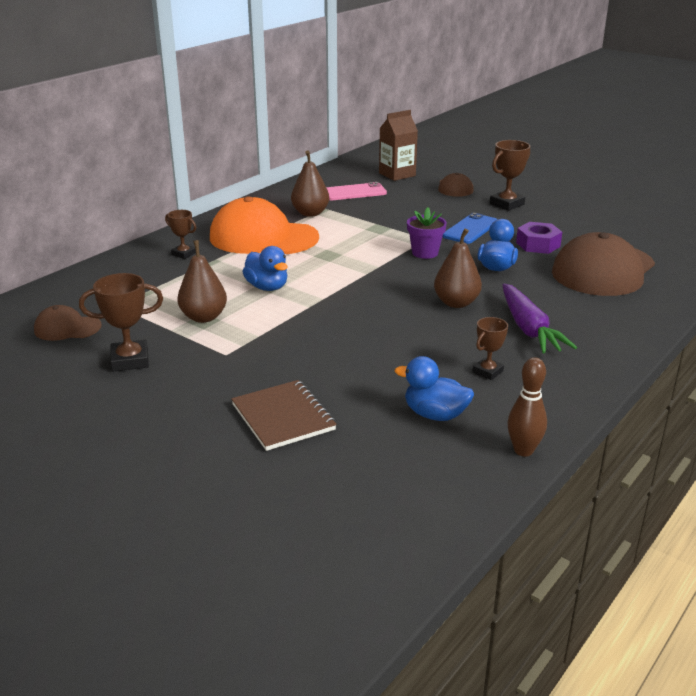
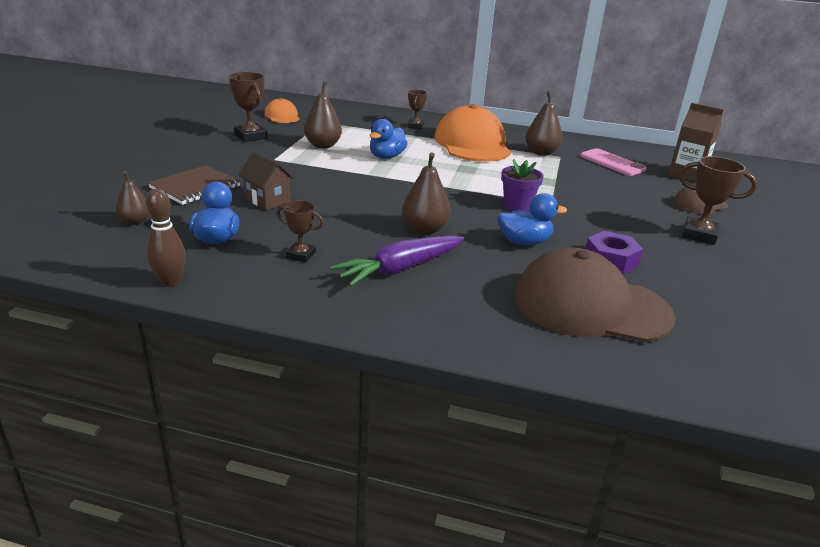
camera: 65 degrees right, 0 degrees up
(67, 328) = (282, 116): brown cap -> orange cap
(349, 373) = (267, 200): none -> brown house
(366, 467) = (135, 221): none -> brown pear
(470, 229) = (601, 221): blue phone -> none

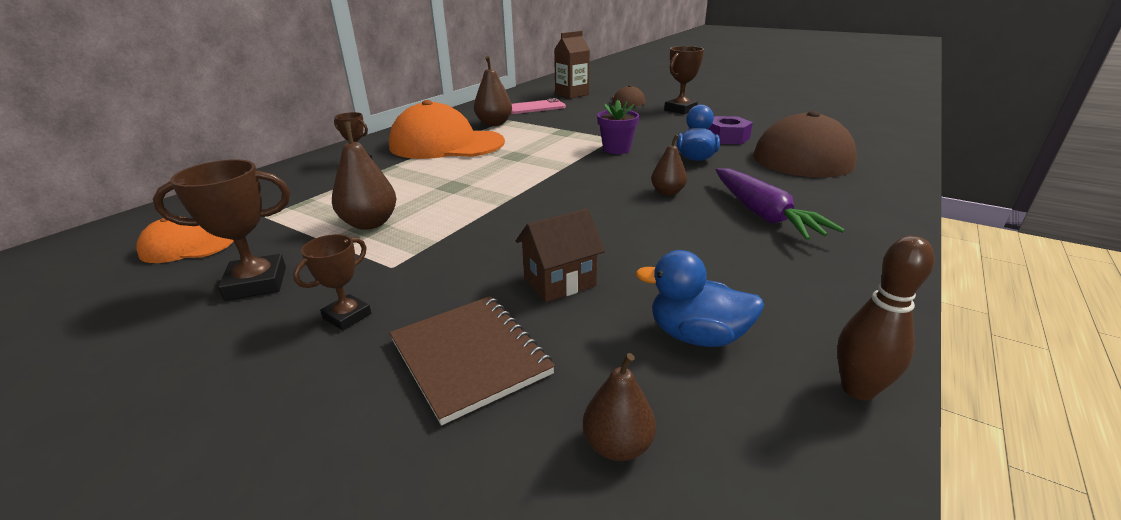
camera: 70 degrees left, 0 degrees up
(301, 255) = (740, 268): brown trophy -> brown trophy (347, 316)
(386, 157) = (449, 188): blue duck -> none
(424, 229) = (667, 192): brown pear -> brown pear, size x0.65

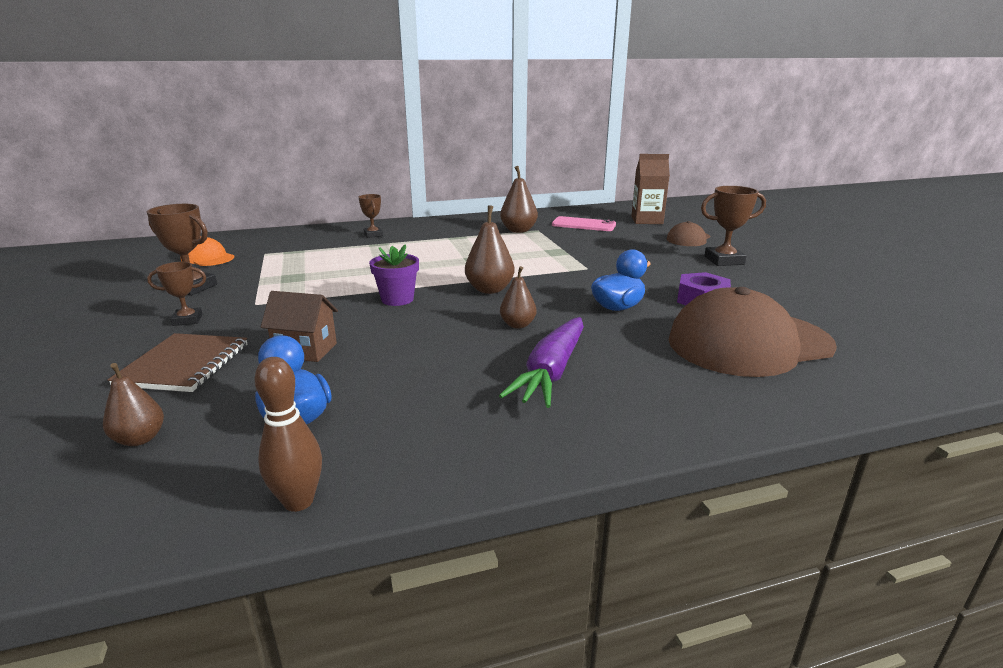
camera: 40 degrees right, 5 degrees down
(370, 223) = (297, 275): brown pear -> brown pear (489, 289)
(446, 144) = (449, 237): orange cap -> none
(616, 149) = (565, 278): purple flower pot -> purple flower pot (397, 299)

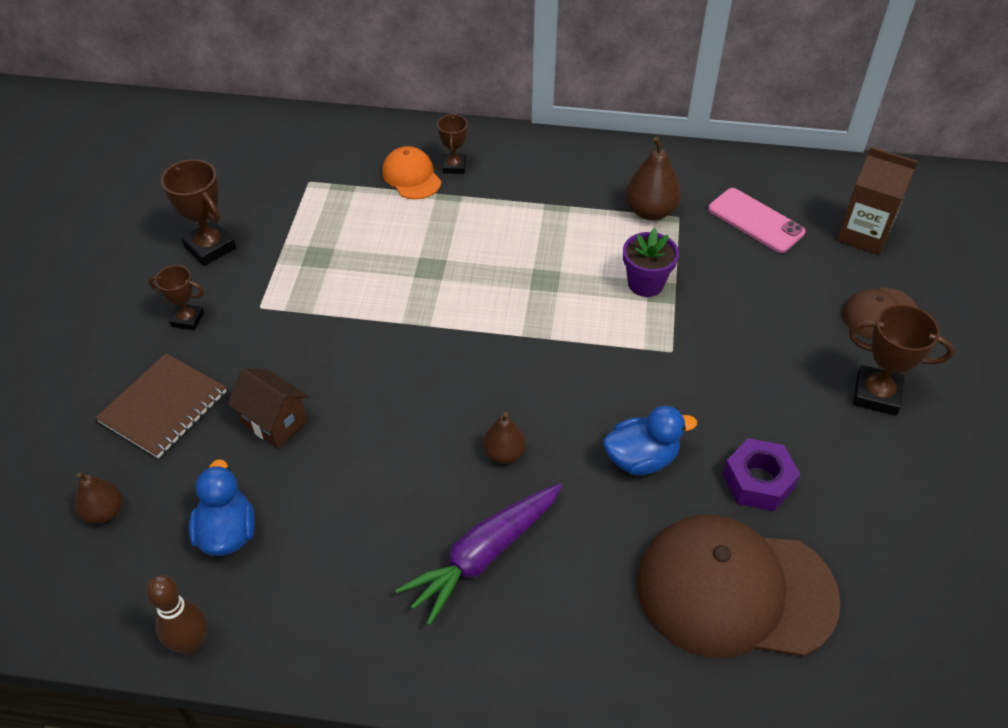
camera: 25 degrees right, 25 degrees up
(207, 258) = (244, 175): orange cap -> orange cap (411, 176)
(397, 299) = (406, 350): purple flower pot -> purple flower pot (645, 283)
(489, 289) = (518, 363): brown pear -> none

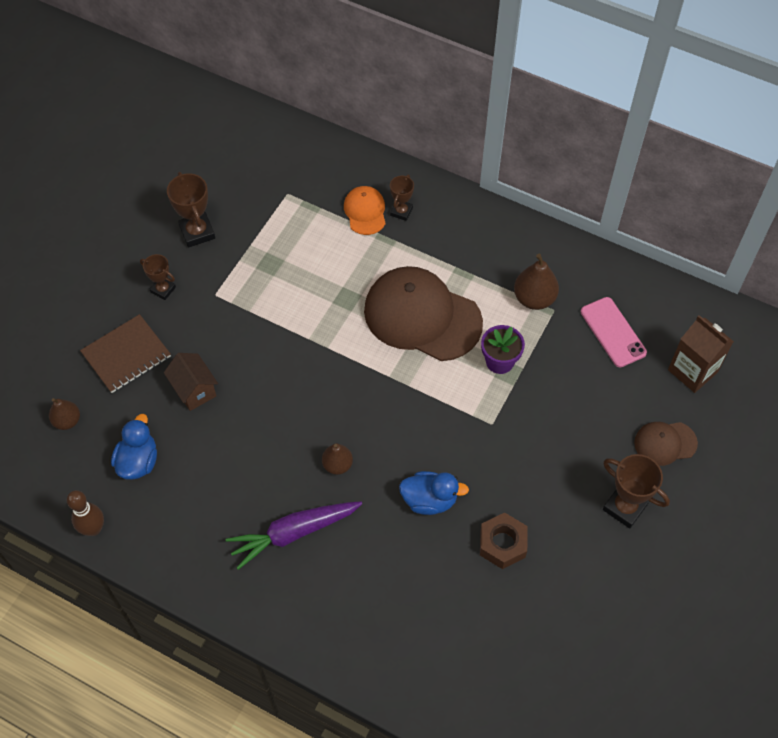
camera: 20 degrees right, 10 degrees up
(735, 590) = (446, 614): brown cap -> brown cap (422, 316)
(758, 481) = (502, 544): purple nut -> brown nut

